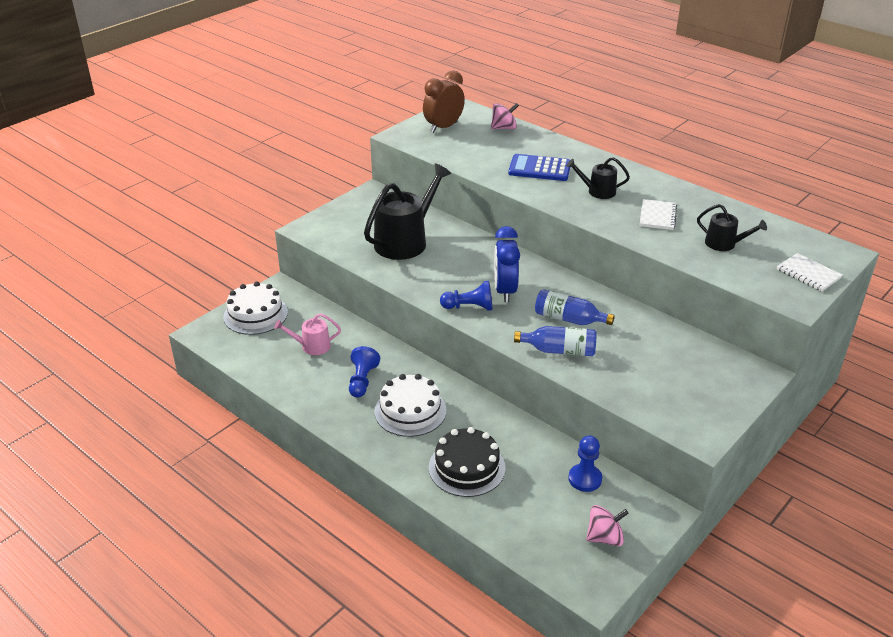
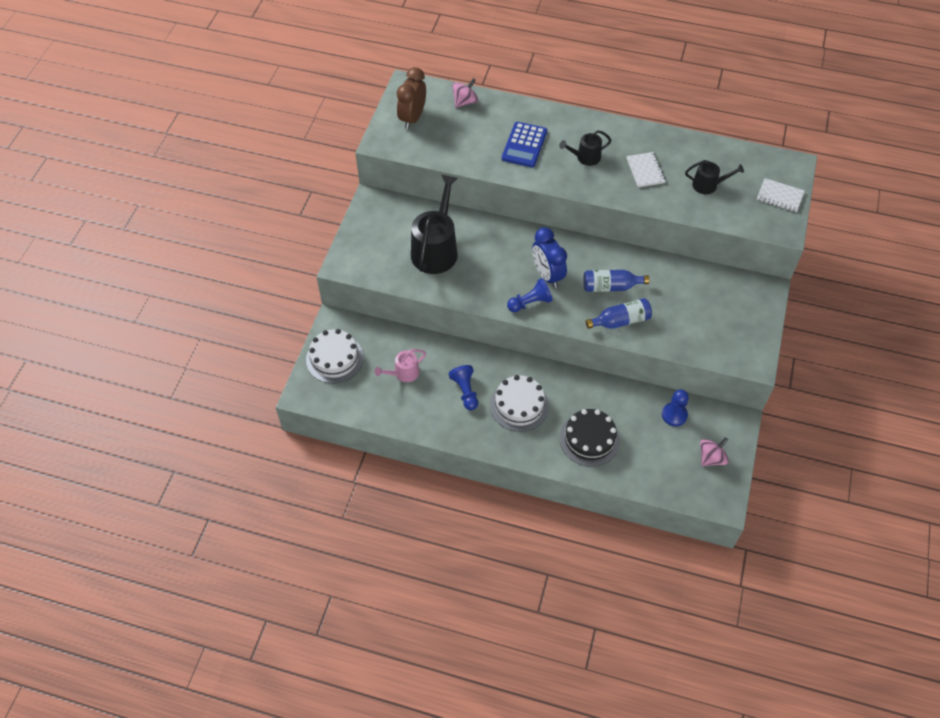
camera: 25 degrees left, 20 degrees up
(539, 169) = (524, 145): blue calculator -> blue calculator turned 60 degrees counterclockwise

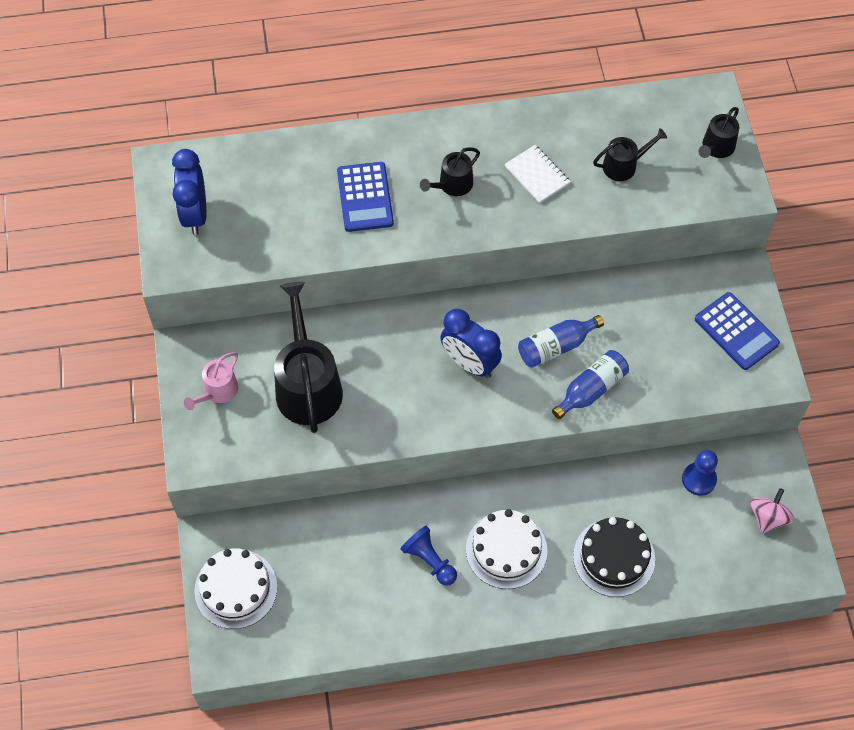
camera: 25 degrees left, 5 degrees up
(404, 373) = (337, 570): pink watering can -> pink watering can (218, 391)
(412, 118) = (195, 214): brown clock -> blue clock
(465, 102) = (253, 162): pink spinning top -> none
(530, 303) = (467, 411): blue pawn -> none
(742, 323) = (736, 331): none -> blue calculator
(779, 196) = (716, 147): white notebook -> black watering can

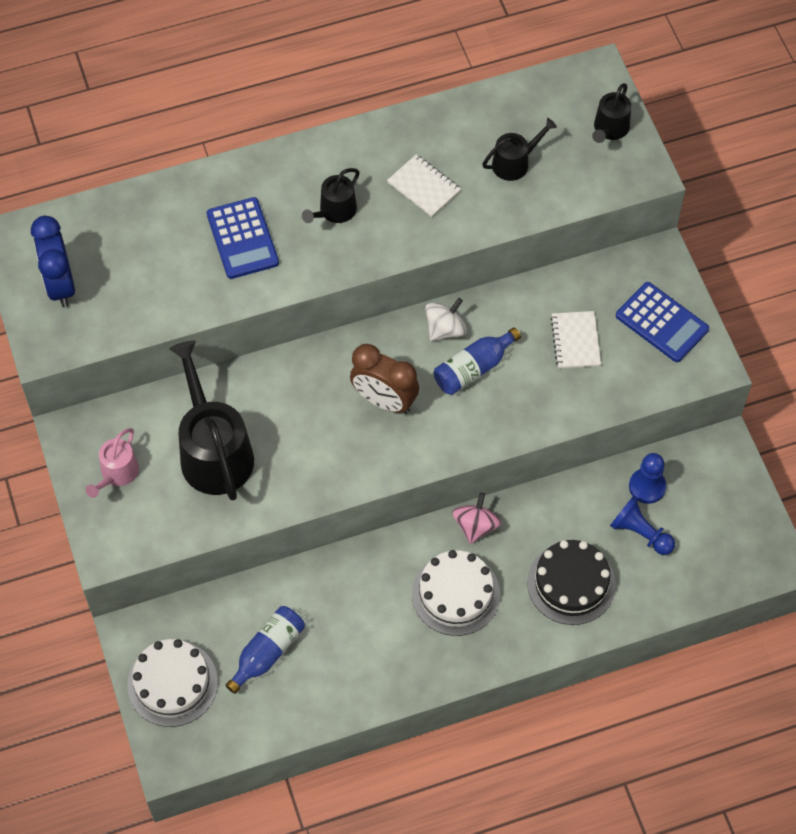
camera: 10 degrees left, 0 degrees up
(429, 560) = (376, 619): blue pawn -> blue pawn (640, 533)
(469, 363) = (384, 401): blue clock -> brown clock
(536, 307) = (445, 329): none -> white spinning top
(591, 389) = (519, 408): blue bottle -> blue bottle (267, 652)
(653, 336) = (575, 341): none -> white notebook
(768, 517) = (726, 515): pink spinning top -> pink spinning top (475, 526)

